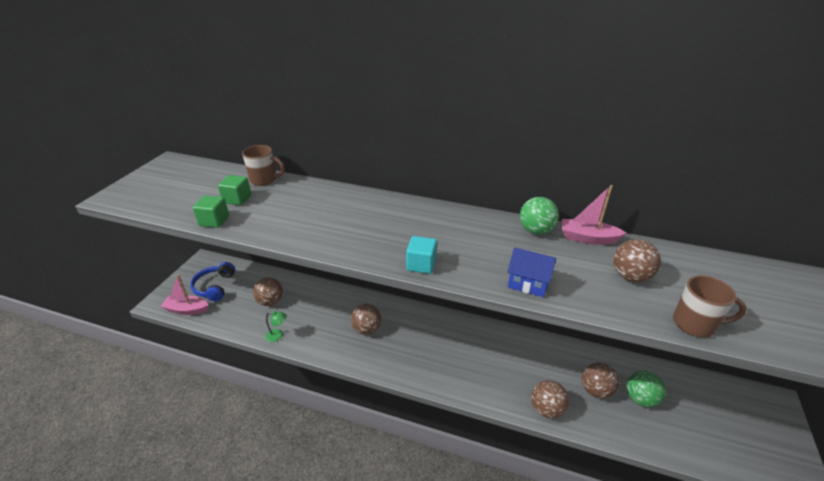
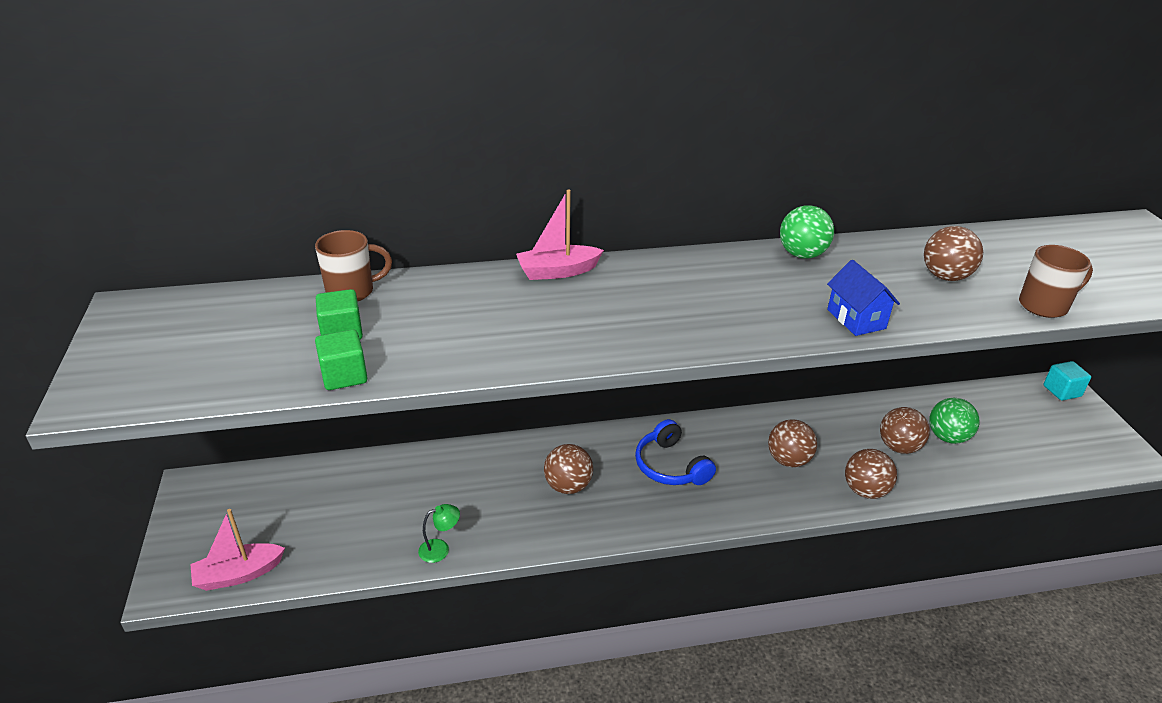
camera: 30 degrees left, 0 degrees up
(214, 287) = (256, 520): blue headphones -> blue headphones (670, 466)
(270, 301) = (381, 505): brown ball -> brown ball (788, 460)
(421, 265) = (715, 337): turquoise cube -> turquoise cube (1062, 391)
(528, 284) = (856, 319): blue house -> blue house turned 75 degrees clockwise
(587, 238) = (864, 247): pink boat -> pink boat (557, 271)

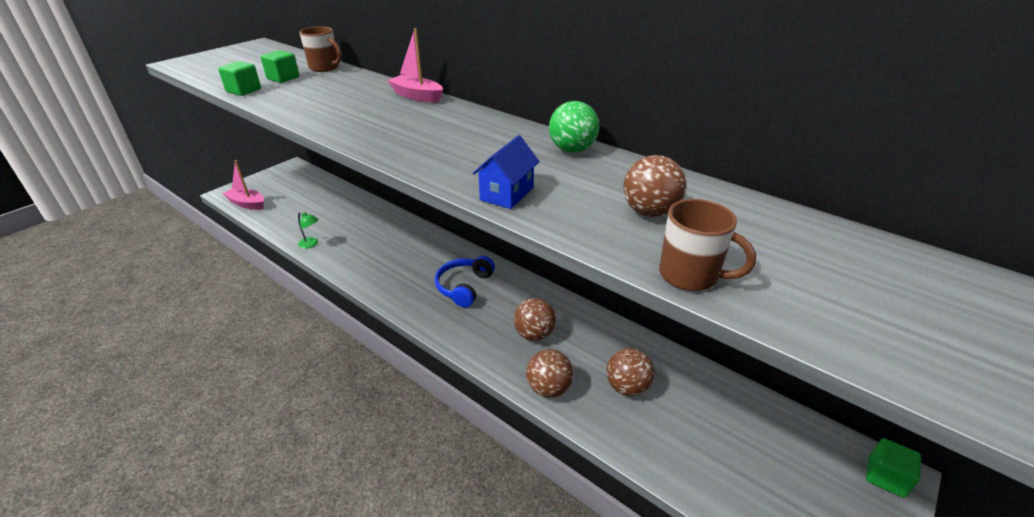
camera: 50 degrees right, 0 degrees up
(568, 486) = (402, 259): brown ball -> none
(947, 437) = (682, 413): green ball -> none
(1062, 391) = (885, 477): turquoise cube -> green cube

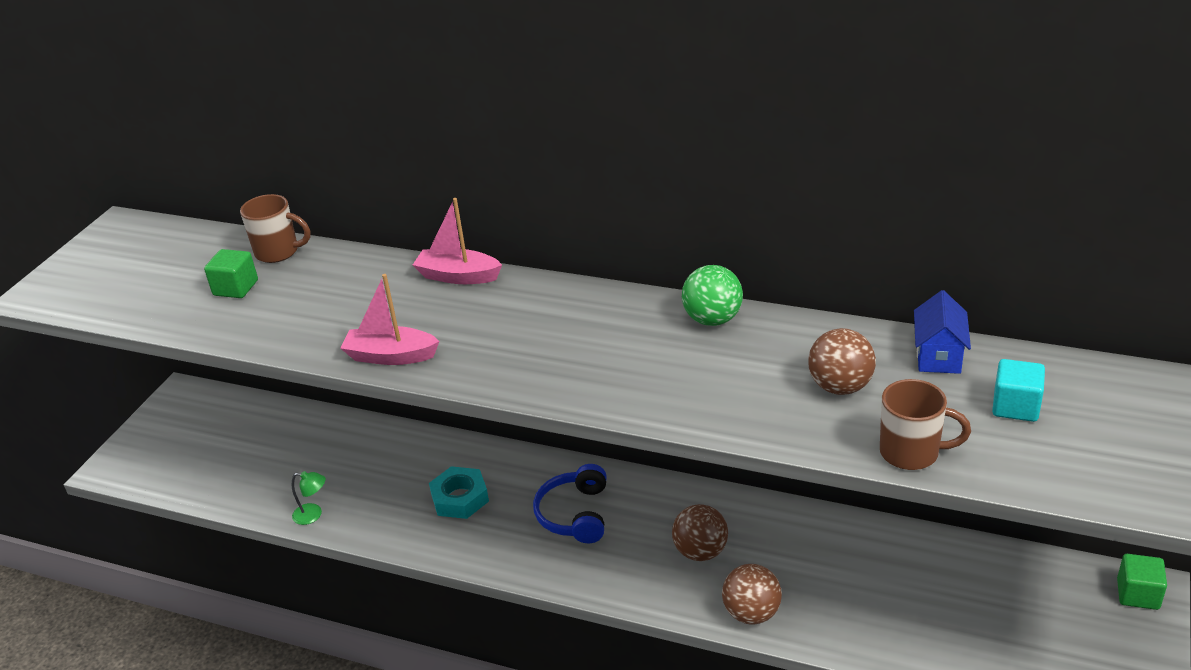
camera: 15 degrees left, 0 degrees up
(244, 91) = (201, 326): green cube -> none
(247, 204) = (159, 478): pink boat -> pink boat (391, 356)
(400, 258) = (460, 498): none -> turquoise nut
(506, 194) = (678, 404): blue house -> blue house (938, 356)
(627, 387) = (841, 583): brown ball -> none
(813, 264) = (1015, 406): none -> turquoise cube

